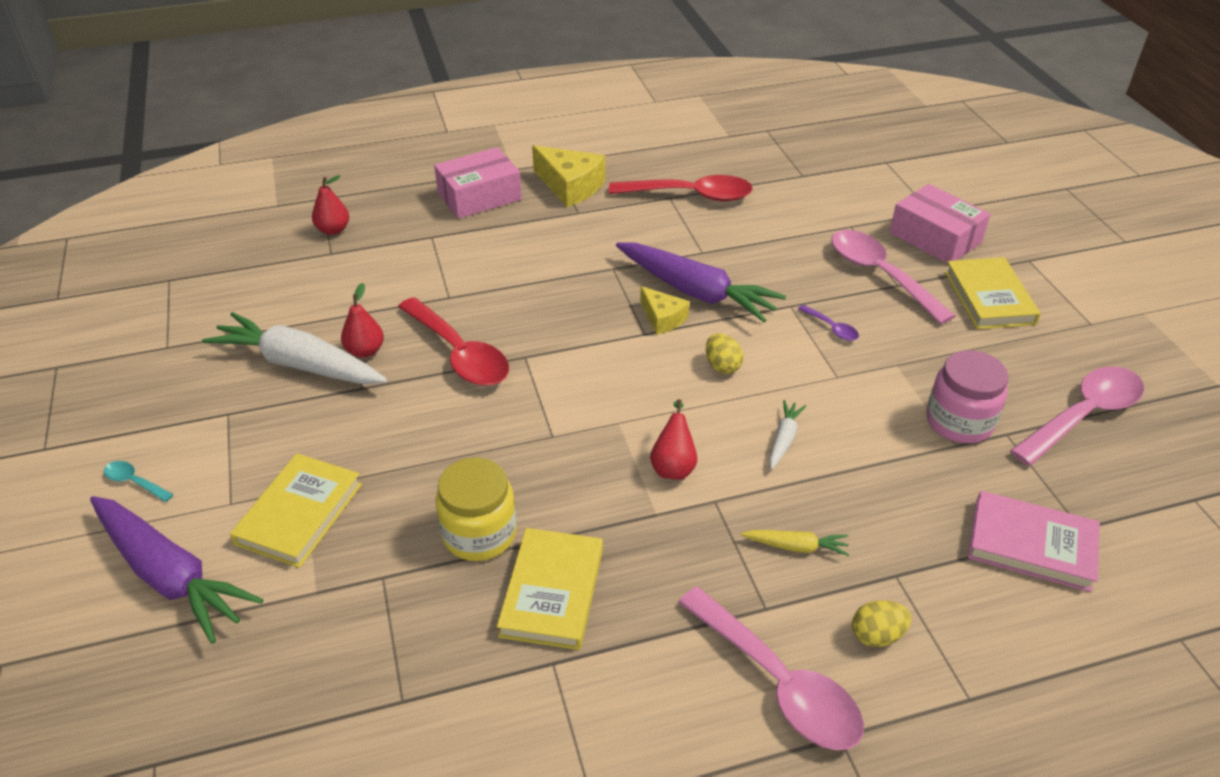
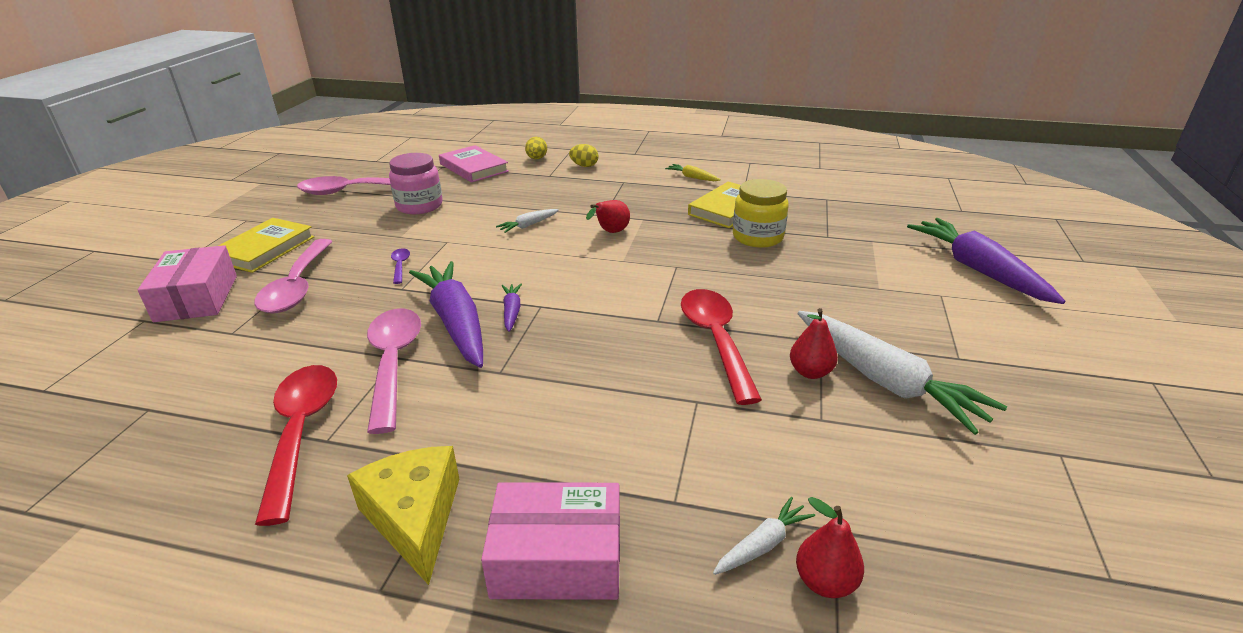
camera: 150 degrees left, 10 degrees down
(135, 482) = (1034, 329): turquoise spoon -> none
(299, 514) = (883, 275): yellow book -> none
(371, 234) = (762, 544): none -> white carrot
(662, 318) = (512, 312): yellow cheese -> purple carrot
(690, 195) = (301, 432): red spoon -> red spoon turned 45 degrees clockwise
(722, 366) = (511, 268): yellow egg -> yellow egg (536, 158)
(778, 682) = (643, 166): pink spoon -> pink spoon (393, 363)
(796, 547) = (583, 192): yellow carrot -> yellow carrot (692, 177)

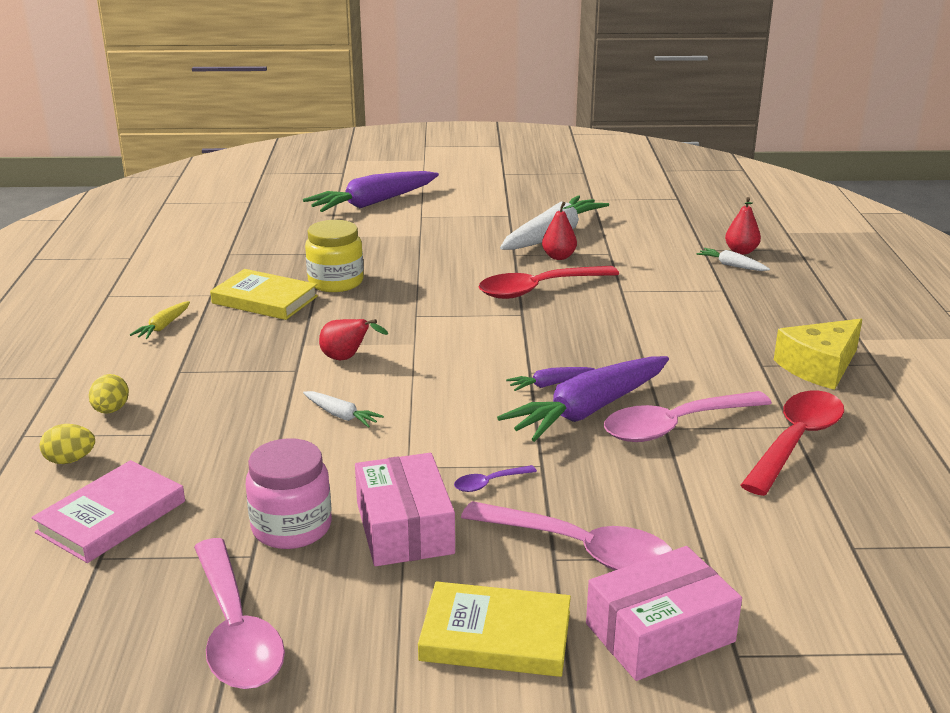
camera: 105 degrees left, 5 degrees down
(297, 286) = (580, 550): pink spoon -> pink spoon turned 45 degrees clockwise
(301, 432) = (796, 441): red spoon -> red spoon turned 150 degrees clockwise
(557, 558) = (798, 316): pink box -> pink box (404, 528)

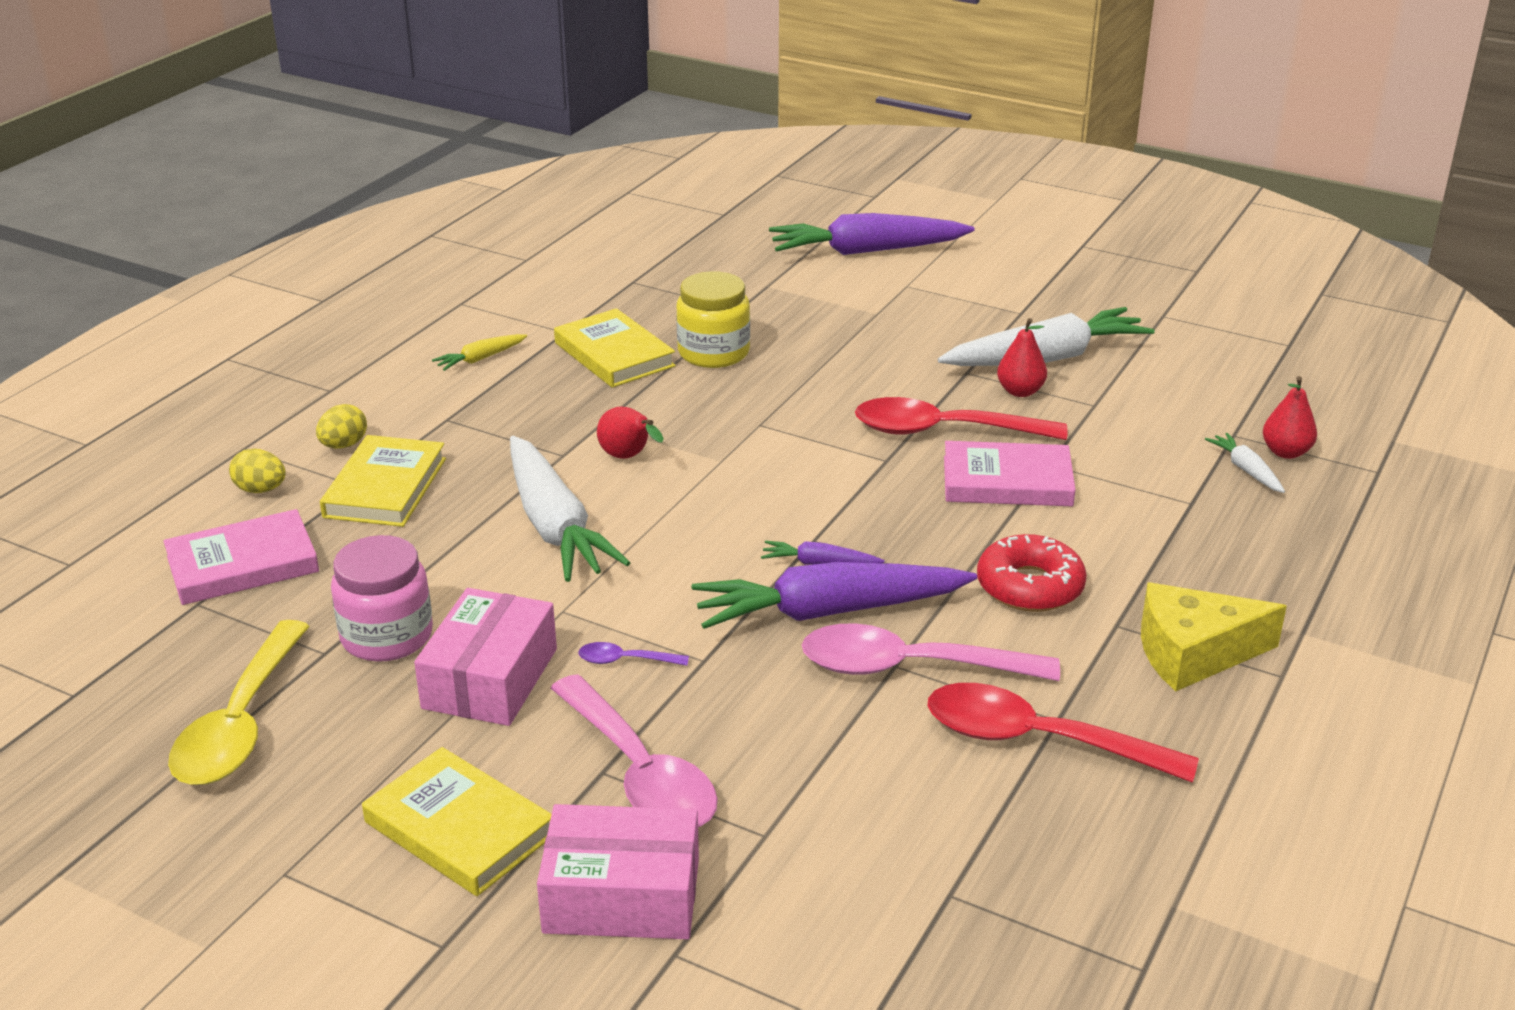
camera: 30 degrees right, 5 degrees up
(178, 429) = (385, 488): none -> yellow book
(235, 630) = (240, 723): pink spoon -> yellow spoon
(341, 415) = (554, 526): white carrot -> white carrot, size x2.24
(609, 306) = (1007, 481): none -> pink book
(690, 359) = (1030, 586): none -> red donut
(796, 441) = (1038, 740): red spoon -> red spoon turned 135 degrees counterclockwise

